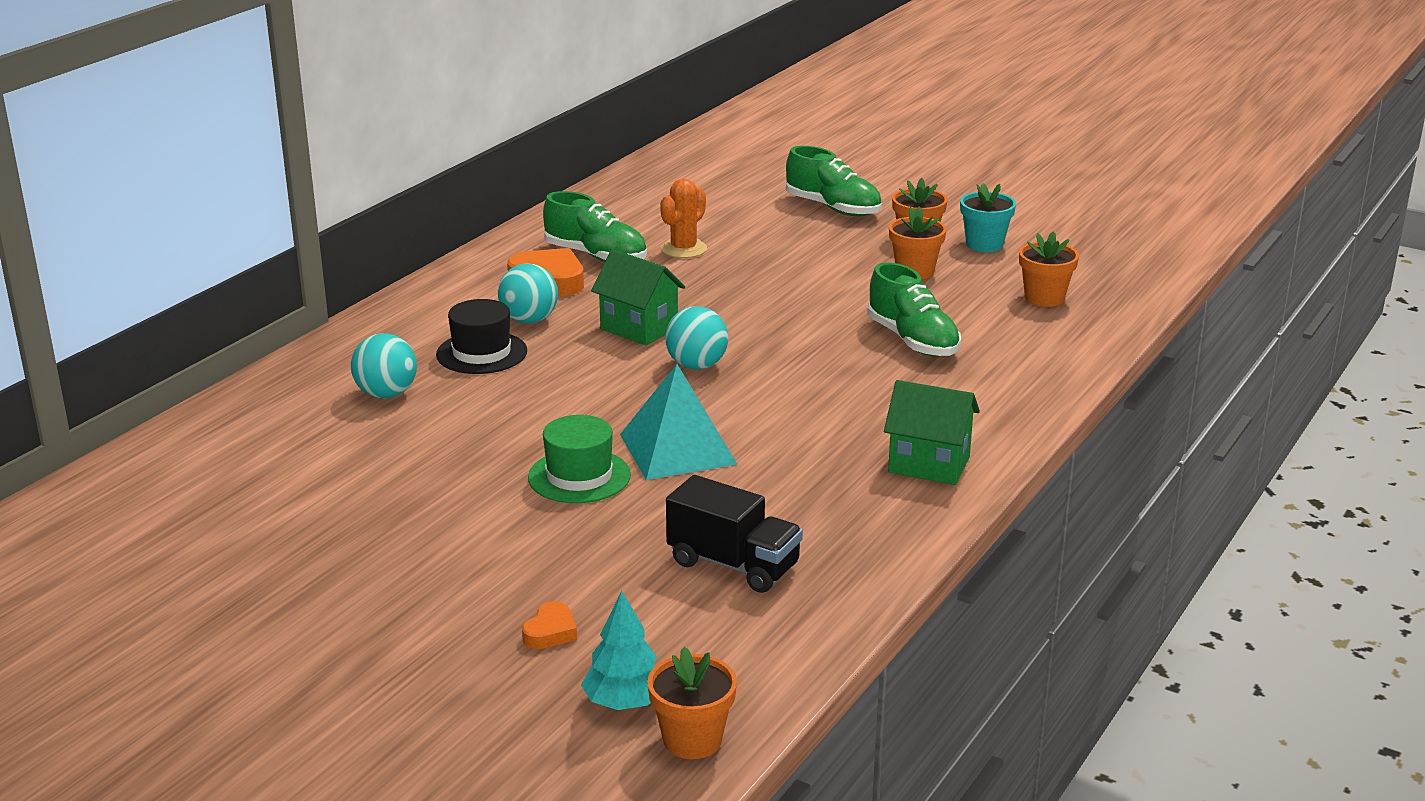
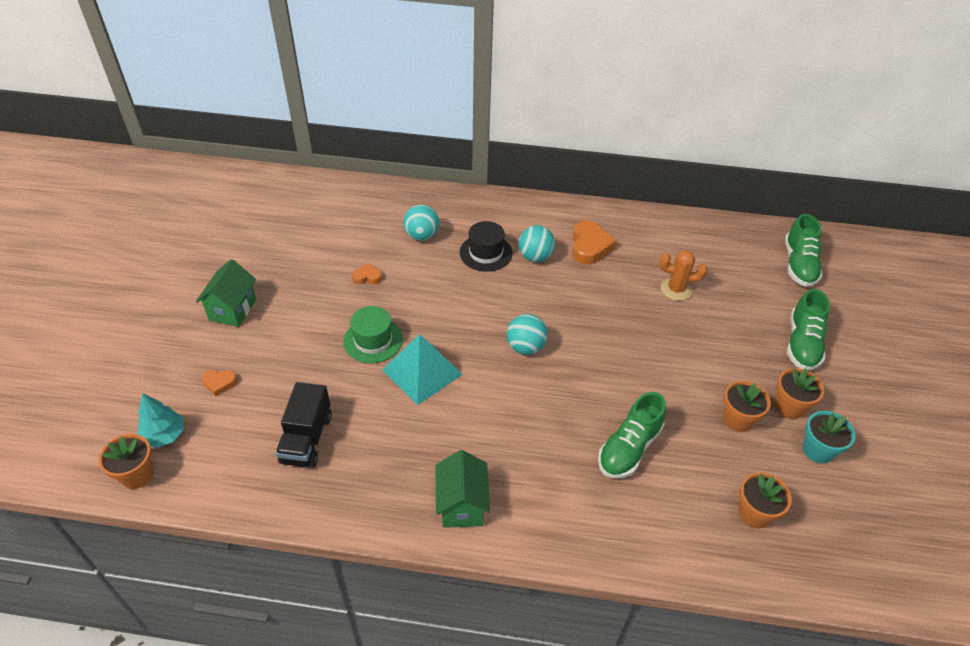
camera: 65 degrees right, 20 degrees up
(432, 457) = (367, 277): none -> orange heart
(596, 256) = (635, 254): green shoe -> green shoe (799, 265)
(639, 328) = (555, 305): green house -> green house (232, 310)

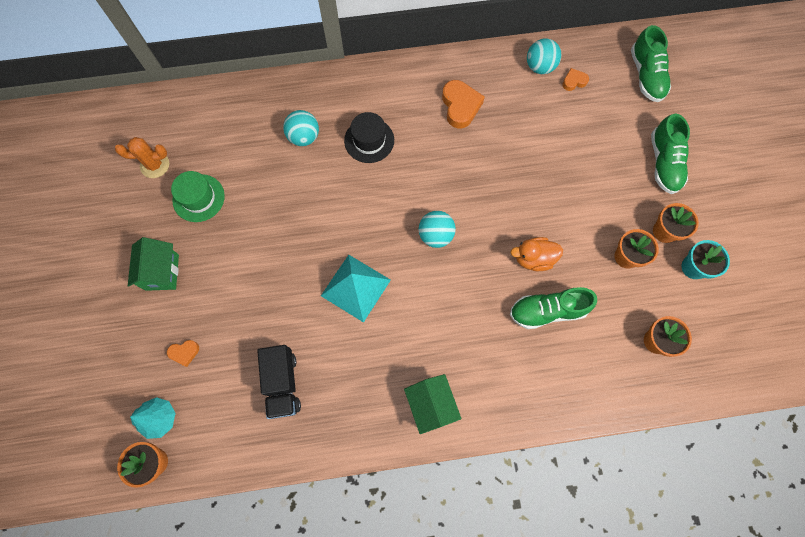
camera: 15 degrees left, 25 degrees up
(367, 277) = (271, 199): orange heart -> orange heart (574, 81)
(373, 340) = (301, 267): green hat -> green hat (198, 198)
(535, 257) = (415, 132): turquoise ball -> turquoise ball (539, 67)
(627, 394) = (533, 258): none -> orange duck
(629, 448) = (547, 311): green shoe -> green shoe turned 60 degrees clockwise
(676, 289) = (547, 134): orange cactus -> orange cactus (155, 165)

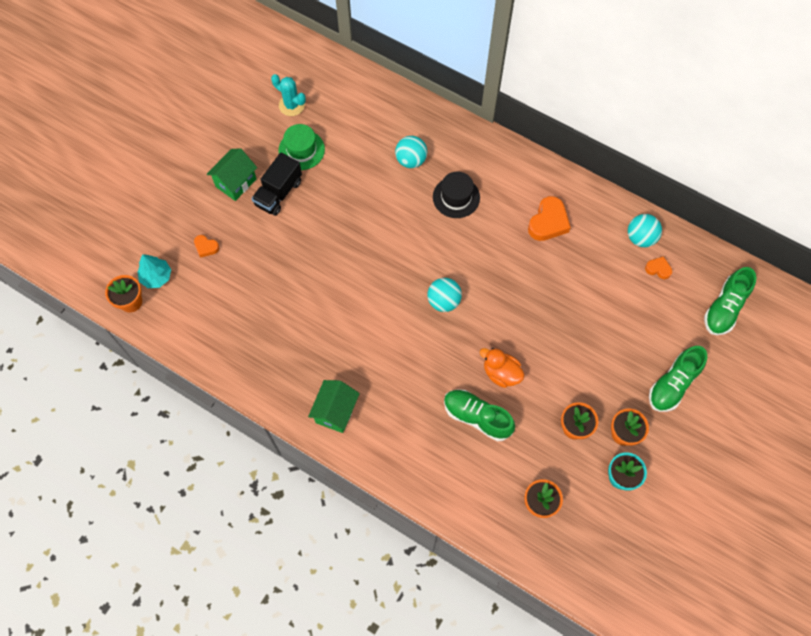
camera: 40 degrees right, 5 degrees down
(155, 165) = (291, 105): orange cactus -> turquoise cactus
(282, 384) = (250, 318): black truck -> black truck (278, 193)
(355, 287) = (354, 293): turquoise pyramid -> none

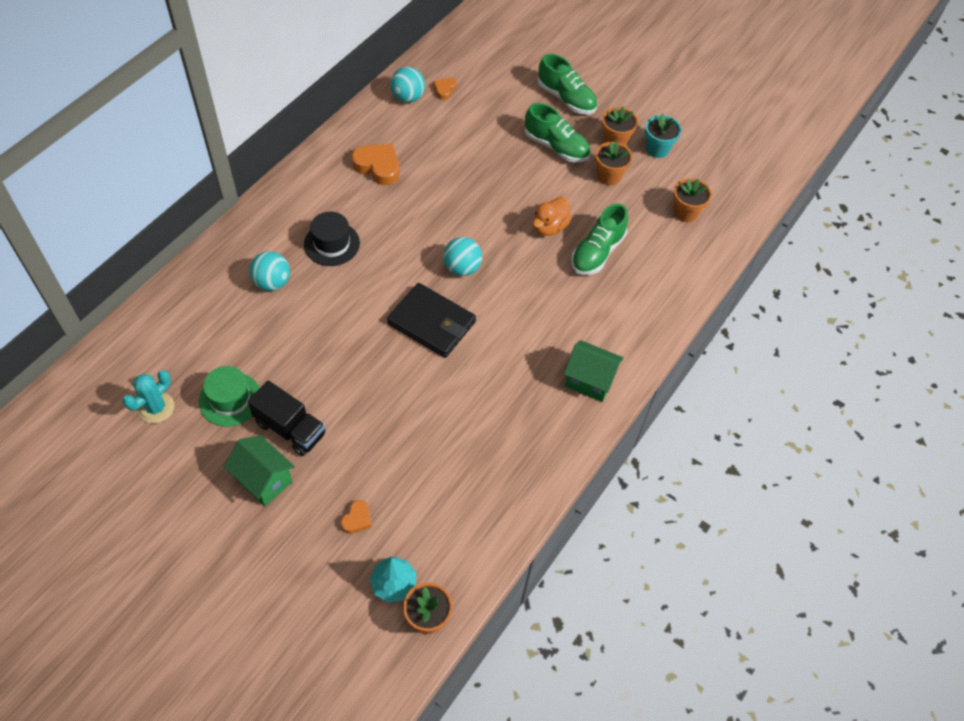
camera: 90 degrees left, 10 degrees down
(383, 282) = (432, 323): none -> black wallet
(724, 308) = (491, 51): green shoe -> green shoe (556, 147)

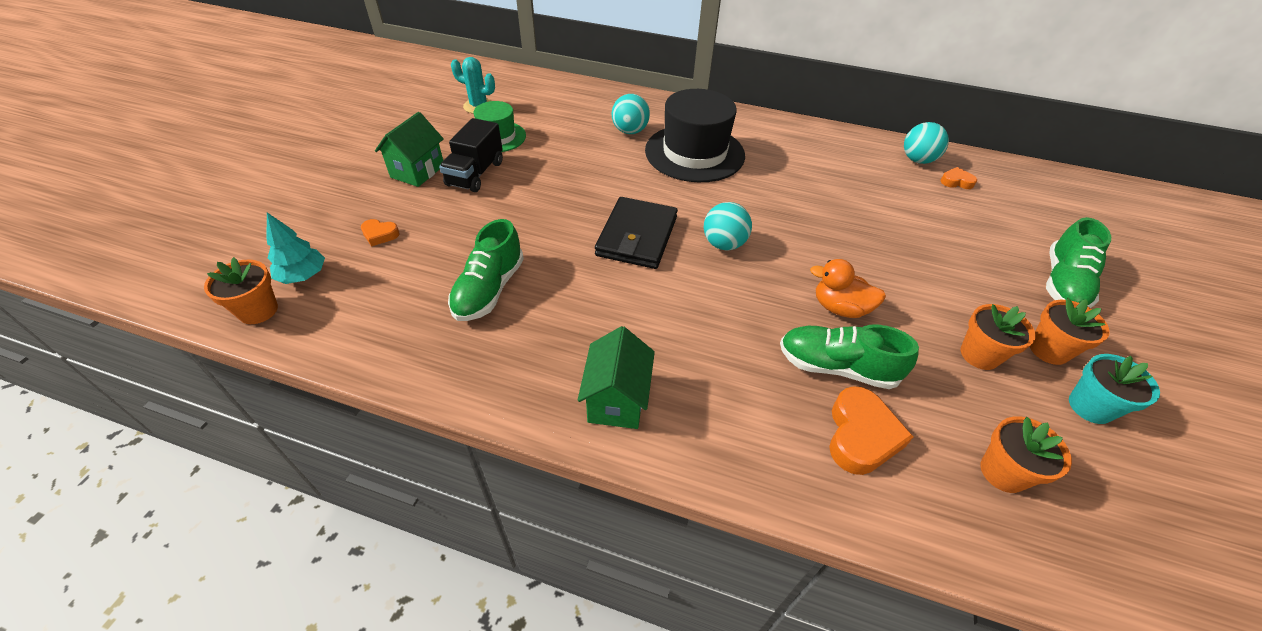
camera: 75 degrees right, 10 degrees down
(332, 244) = (694, 153): black hat -> black hat, size x1.74
(378, 167) = (809, 160): orange heart -> orange heart (861, 435)
(556, 147) = (973, 289): green shoe -> green shoe (489, 289)

